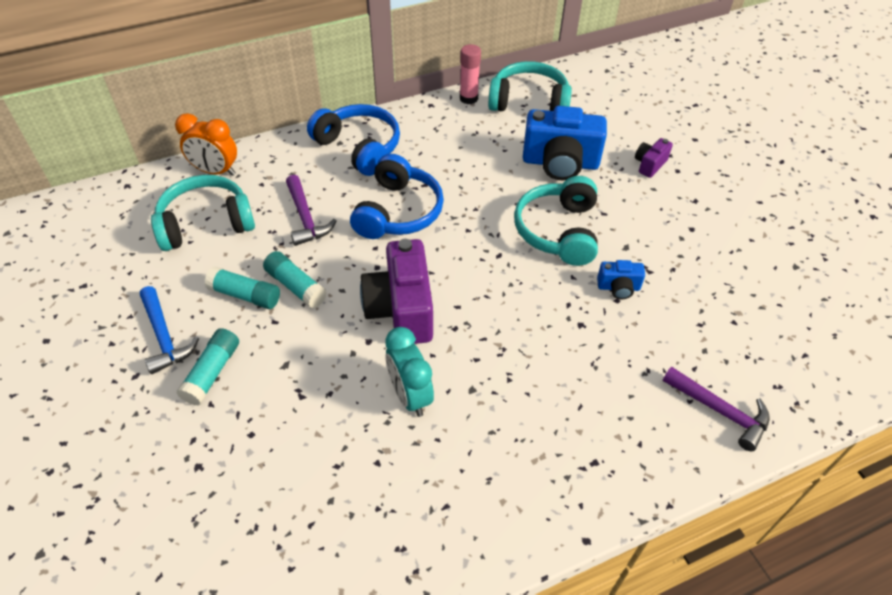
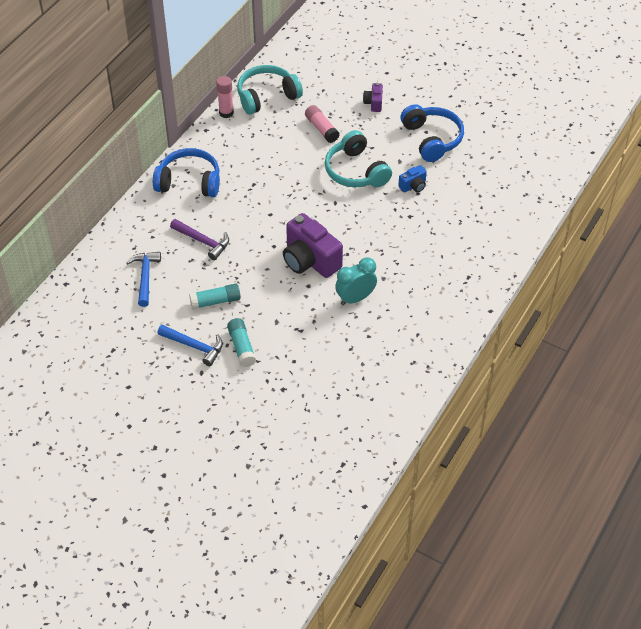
camera: 35 degrees left, 0 degrees up
(206, 223) = (145, 277): turquoise headphones -> blue hammer
(215, 171) = (113, 245): orange clock -> none
(295, 286) = (239, 281): turquoise glue stick -> none
(398, 212) = (254, 208): blue headphones -> blue headphones (432, 139)
(410, 395) = (355, 298): turquoise clock -> turquoise clock turned 120 degrees clockwise
(560, 163) = (321, 129): blue camera -> pink glue stick
(720, 411) = (507, 221): purple hammer -> none

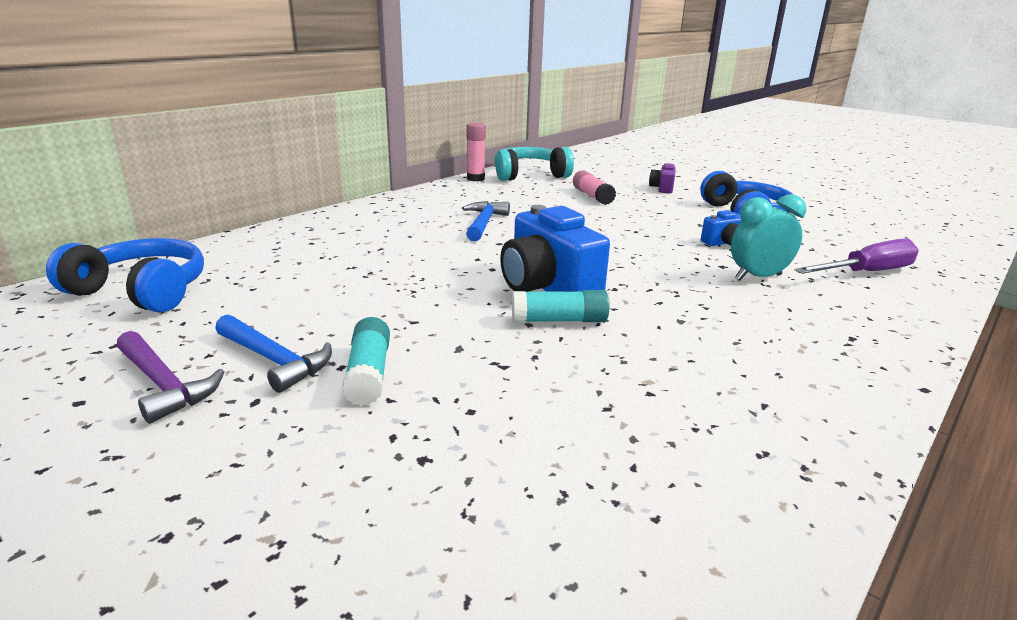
camera: 10 degrees right, 25 degrees down
(145, 277) = (264, 274): blue hammer -> blue hammer (484, 223)
(189, 182) = (399, 211): blue headphones -> blue headphones (142, 291)
(203, 241) = (383, 253): purple hammer -> purple hammer (164, 384)
(215, 301) = (359, 310): turquoise glue stick -> turquoise glue stick (559, 320)
(310, 260) = (548, 288): purple camera -> blue camera
(355, 171) = (635, 225): turquoise headphones -> none
(355, 298) = (625, 337): turquoise clock -> turquoise clock (758, 277)
(494, 208) = (866, 272): none -> purple screwdriver

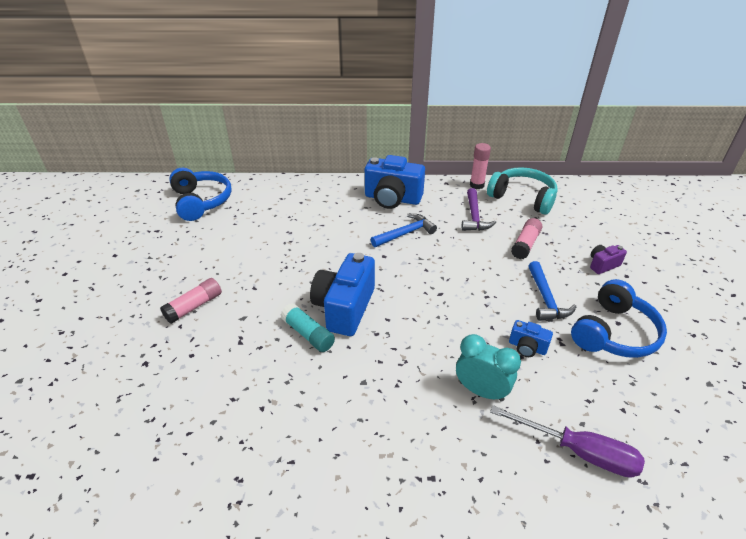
camera: 50 degrees right, 15 degrees up
(164, 384) = (140, 263): purple hammer -> purple hammer (474, 216)
(274, 360) = (181, 275): blue hammer -> blue hammer (545, 298)
(369, 373) = (194, 306): turquoise glue stick -> pink glue stick
(416, 208) = (392, 199): none -> blue camera

